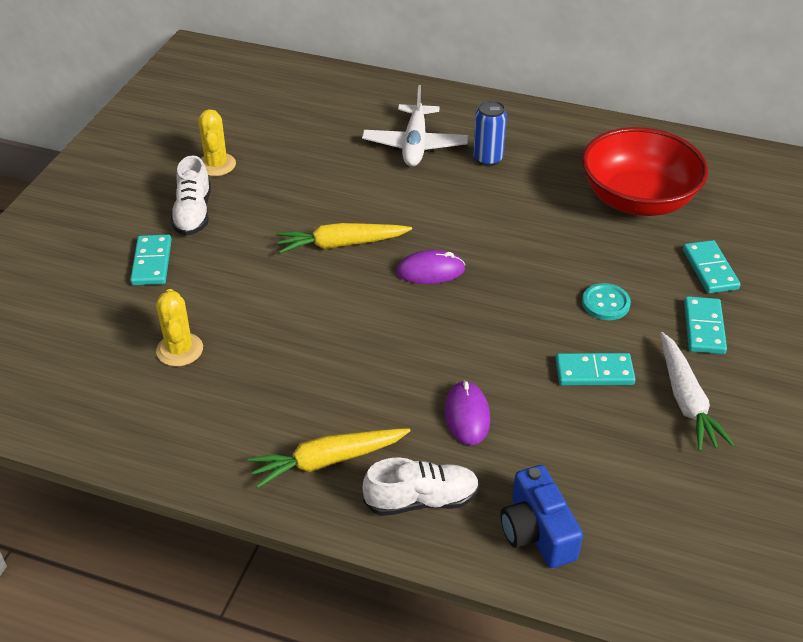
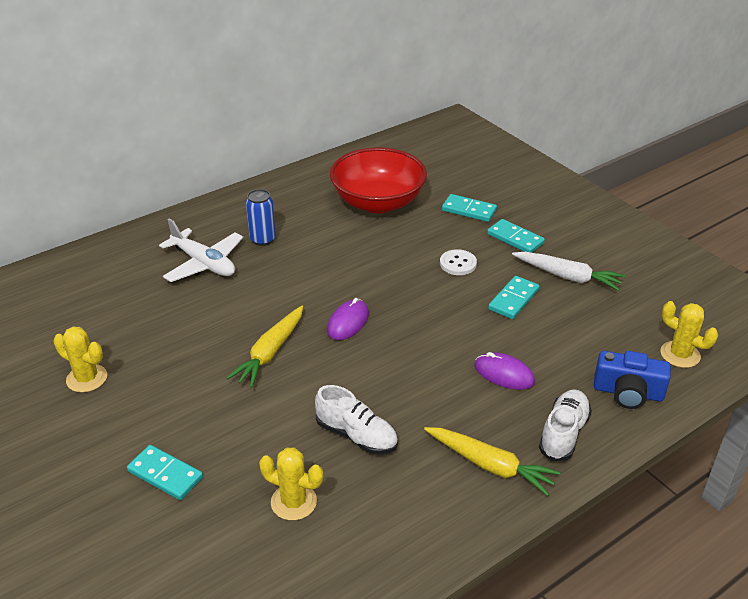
camera: 55 degrees left, 5 degrees down
(193, 213) = (133, 420): white shoe -> white shoe (356, 435)
(327, 461) = (490, 465): yellow carrot -> yellow carrot turned 75 degrees counterclockwise
(605, 303) = (458, 264): turquoise button -> white button
(653, 558) = (680, 354): none -> yellow cactus

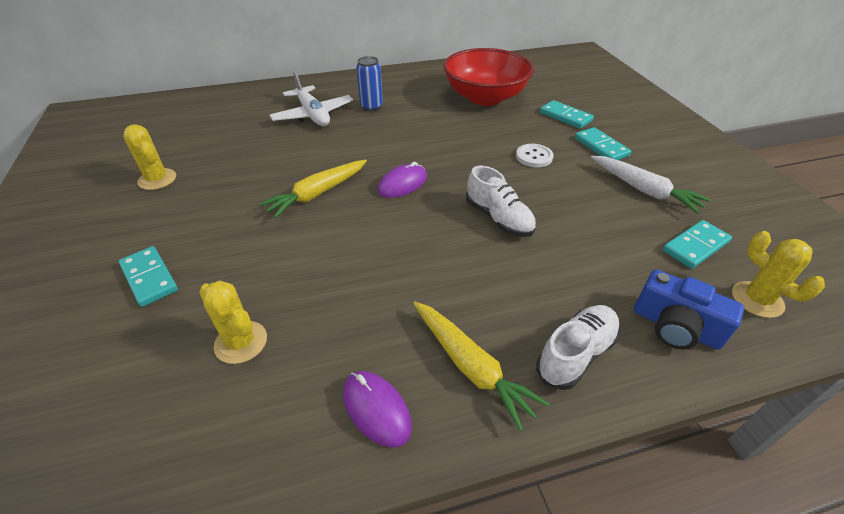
camera: 20 degrees right, 5 degrees up
(356, 435) = (346, 291): white shoe -> white shoe (498, 218)
(504, 374) = (533, 268): purple mouse -> purple mouse (376, 409)
(513, 299) = (576, 199): turquoise domino -> turquoise domino (695, 246)

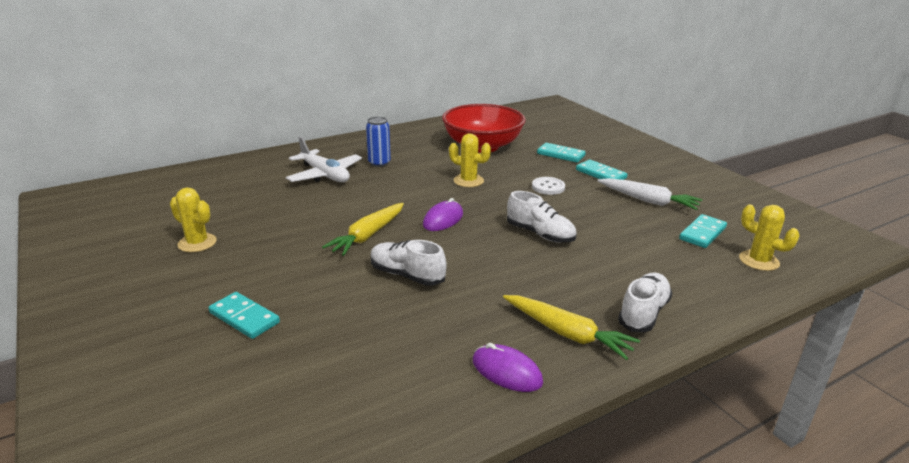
camera: 15 degrees left, 15 degrees down
(241, 342) = (364, 349): yellow cactus -> yellow cactus (468, 181)
(332, 251) = (407, 275): none -> white shoe
(675, 327) = (708, 285): blue camera -> none

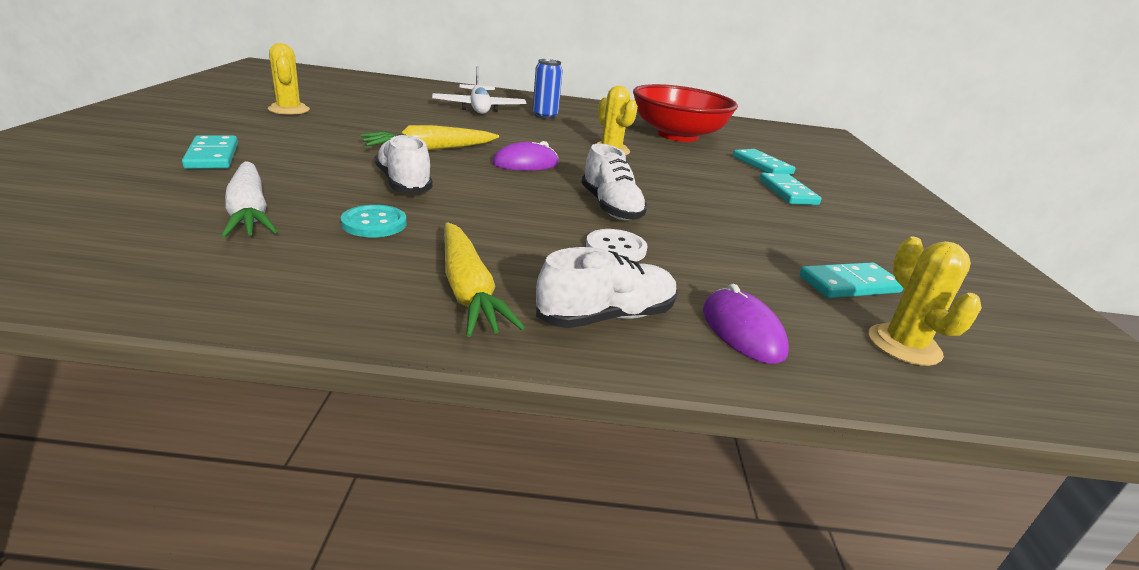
camera: 30 degrees right, 0 degrees up
(449, 316) = (374, 223): none -> turquoise button
(506, 371) = (330, 287): purple mouse -> purple mouse (742, 331)
(548, 187) = (696, 180): white button -> white button (616, 248)
(648, 201) = (815, 231): white carrot -> white carrot (249, 211)

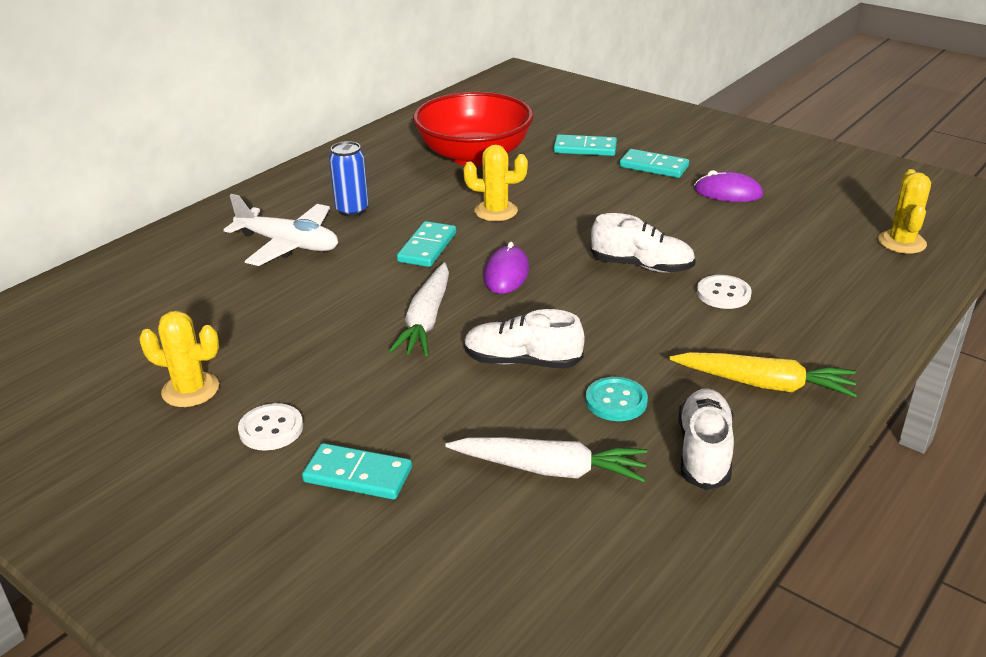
camera: 50 degrees left, 5 degrees up
(257, 130) = (271, 429): none -> white button
(430, 149) = (426, 320): yellow carrot -> white carrot
(606, 317) = (827, 337): white shoe -> white shoe (704, 452)
(742, 331) = (865, 292): purple mouse -> purple mouse (728, 192)
(849, 285) = (822, 222): turquoise domino -> turquoise domino (427, 247)
(904, 345) = (901, 242): yellow cactus -> yellow cactus turned 75 degrees clockwise

